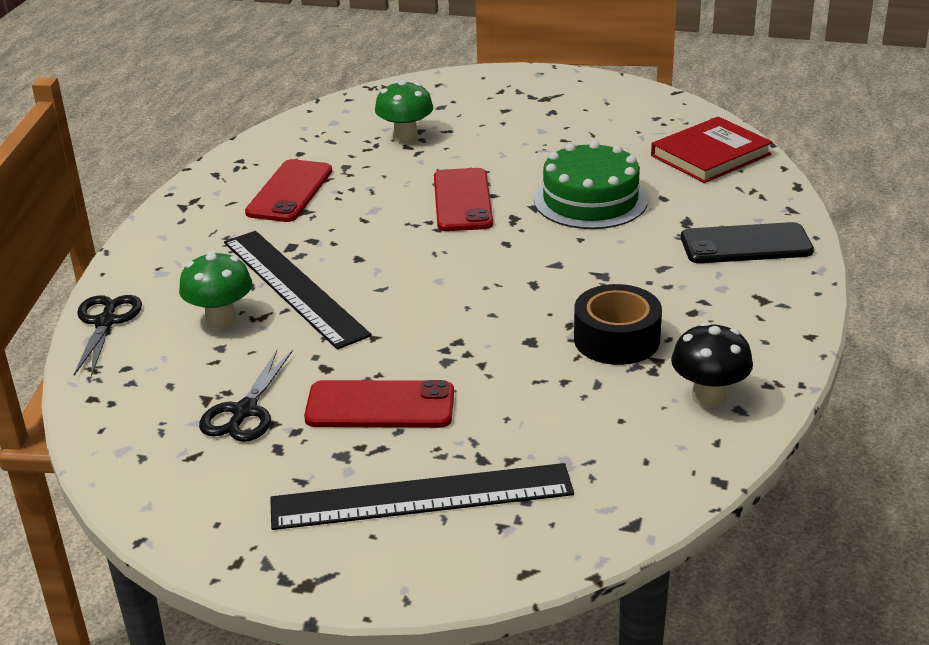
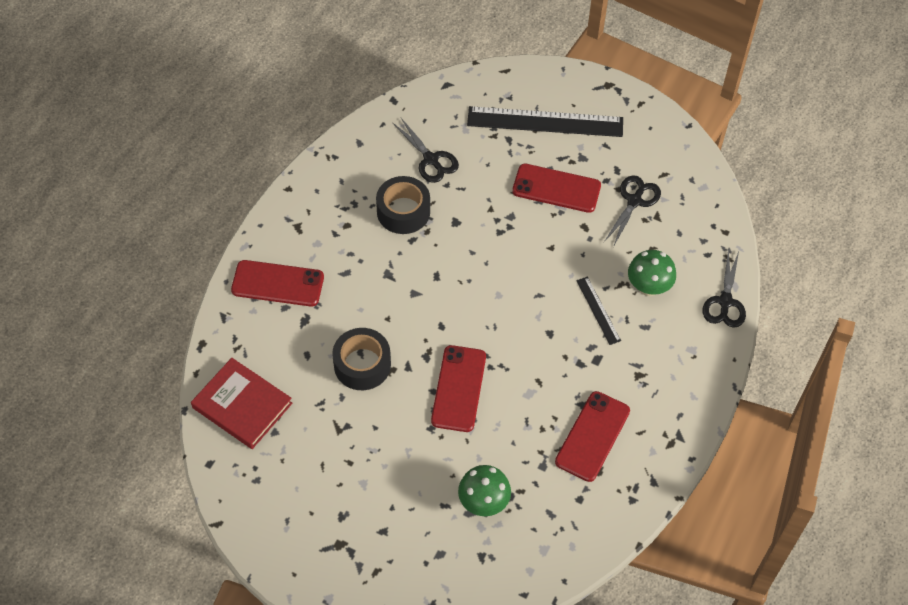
camera: 170 degrees left, 25 degrees up
(293, 287) = (598, 310): black ruler -> black ruler, size x0.48
(590, 200) = (362, 365): green cake -> black tape
(605, 407) = (431, 160): none -> black scissors
(708, 396) = (371, 155): black mushroom -> none
(710, 155) = (242, 405): red book -> red book turned 60 degrees clockwise
(746, 245) = (278, 283): black phone -> red phone

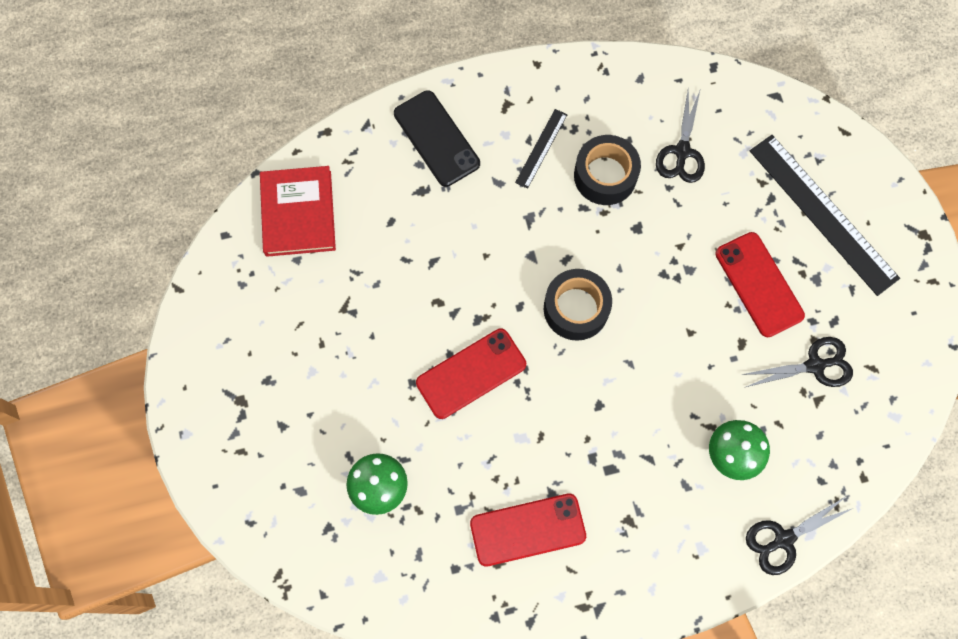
camera: 50 degrees right, 15 degrees up
(278, 283) = (436, 138): red phone -> black phone
(362, 365) = (421, 274): black tape -> black tape (576, 308)
(598, 310) = (663, 429): black ruler -> black ruler (541, 148)

